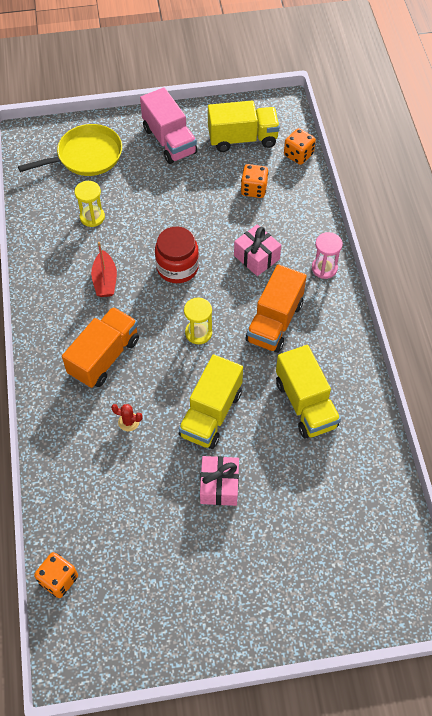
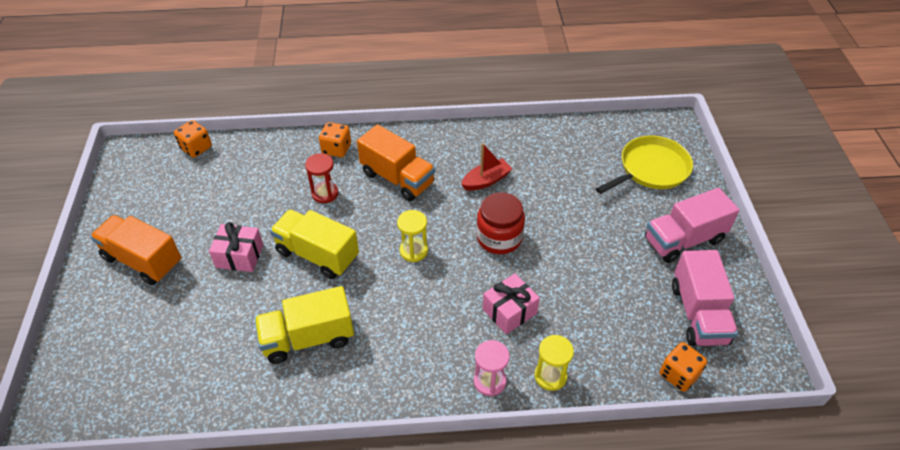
camera: 95 degrees right, 10 degrees down
(86, 156) = (651, 169): yellow pan -> yellow pan turned 105 degrees counterclockwise
(92, 217) = (567, 172): yellow hourglass -> yellow hourglass (550, 376)
(105, 280) = (486, 180): red boat -> red boat turned 150 degrees clockwise
(128, 422) = (325, 193): red cactus -> red hourglass
(242, 139) = (698, 313): yellow truck -> pink truck
(254, 189) = (614, 318): orange dice -> orange dice (336, 149)
(274, 322) = (418, 320): orange truck -> orange truck (143, 260)

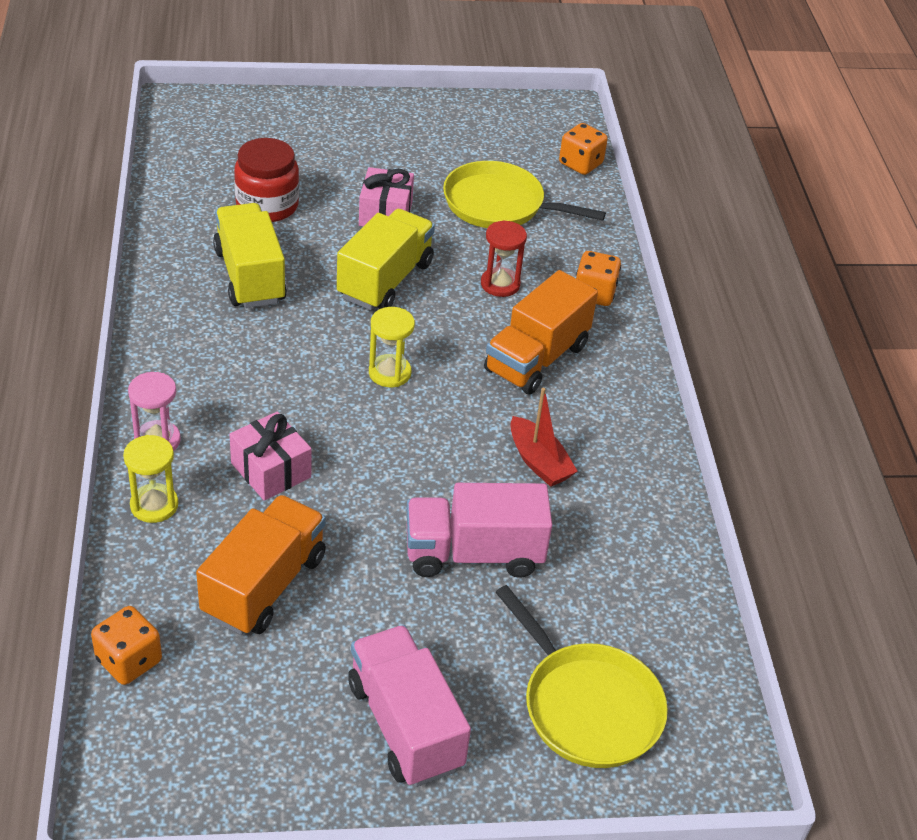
camera: 85 degrees right, 5 degrees down
(143, 260) = (381, 140): orange truck -> orange truck (264, 585)
(237, 192) = (499, 204): none -> yellow pan
(499, 238) = (413, 469): red jar -> red jar (267, 205)
(698, 313) = (240, 713): pink truck -> pink truck (473, 553)

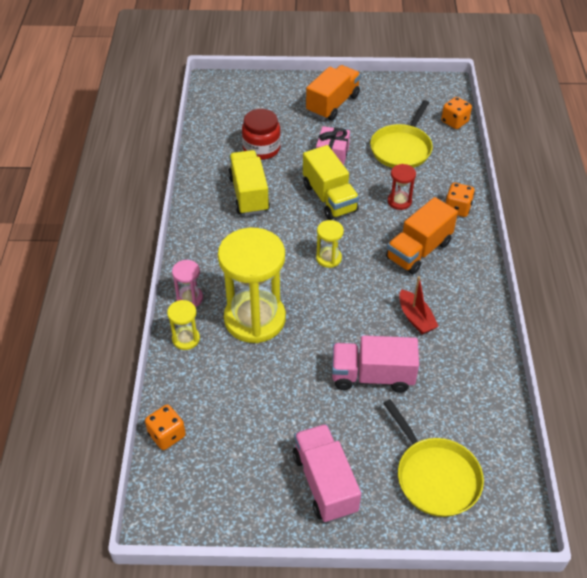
camera: 10 degrees right, 5 degrees up
(264, 585) = (247, 391): orange truck -> orange truck (333, 104)
(271, 470) = (254, 319): pink gift -> yellow hourglass
(385, 280) = (329, 198): yellow truck -> yellow truck turned 120 degrees clockwise
(499, 204) = (402, 149): yellow pan -> yellow pan turned 90 degrees counterclockwise

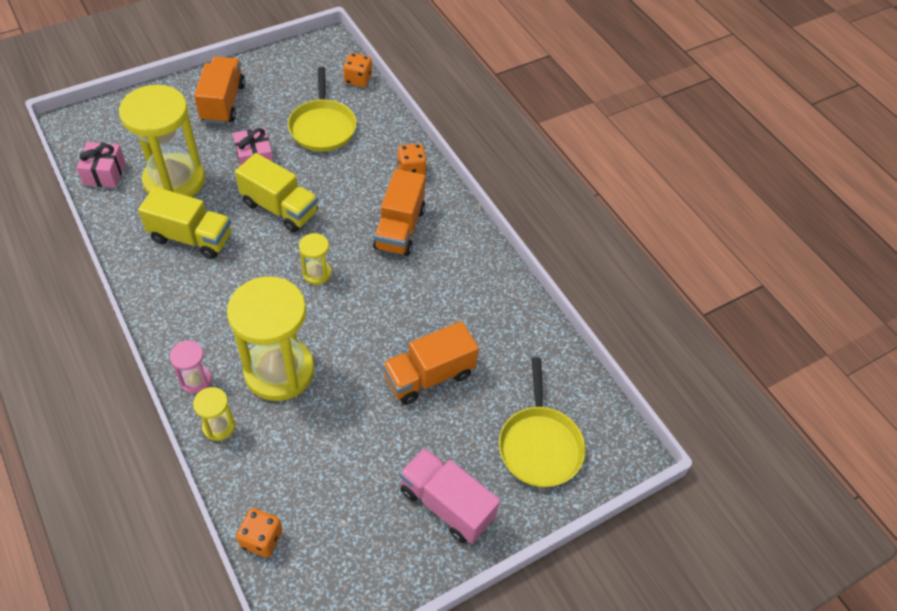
camera: 35 degrees left, 5 degrees up
(214, 126) = (104, 173): none -> pink gift
(249, 194) = (191, 237): yellow truck -> yellow truck turned 150 degrees clockwise
(261, 148) = (174, 180): red jar -> yellow hourglass
(372, 376) = (429, 376): pink truck -> orange truck
(399, 201) = (352, 184): red hourglass -> none
(415, 318) = (435, 299): red boat -> none
(435, 476) = (540, 445): yellow pan -> yellow pan turned 60 degrees clockwise

